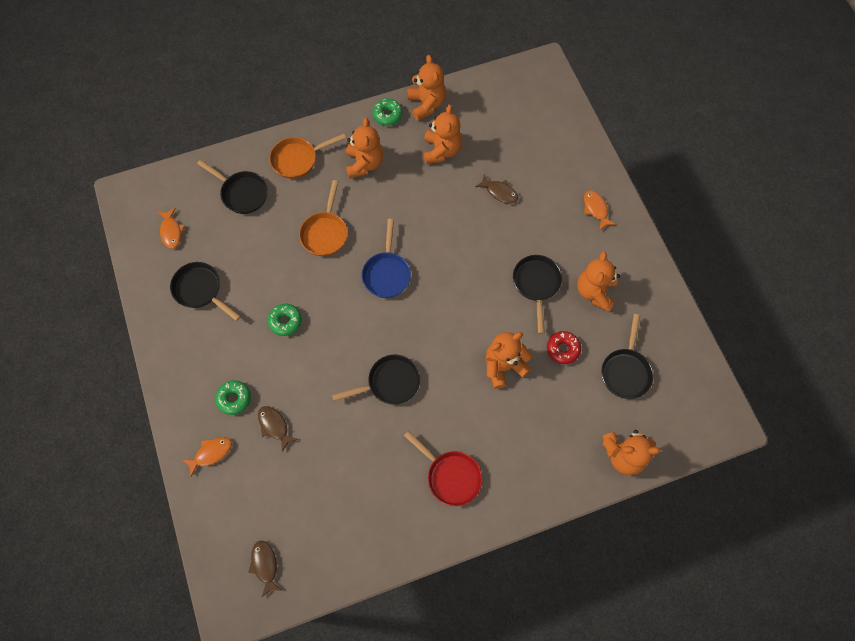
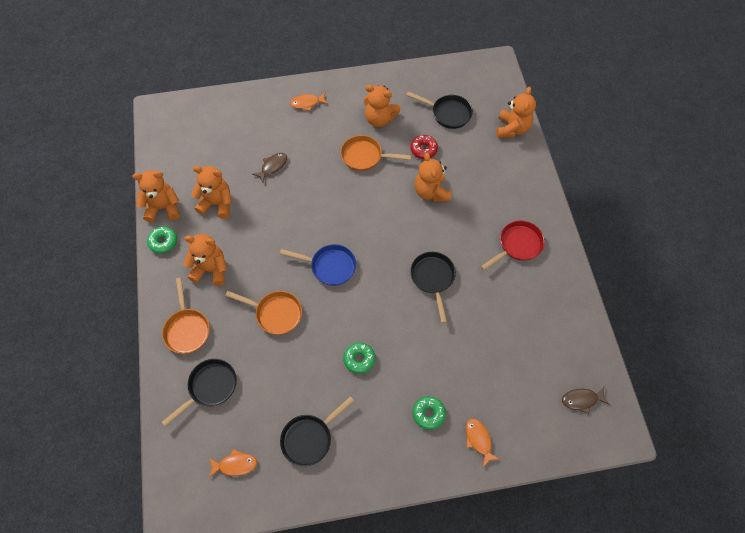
camera: 80 degrees left, 5 degrees down
(274, 426) = (459, 379): brown fish -> none
(536, 285) = (365, 156): black pan -> orange pan

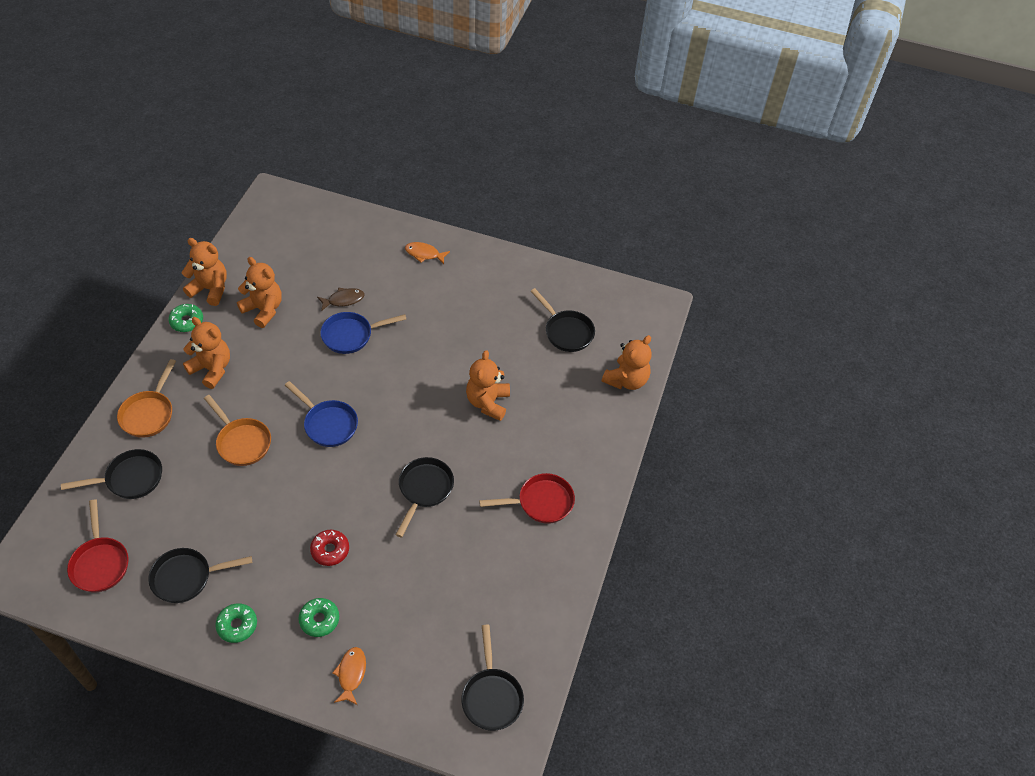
camera: 25 degrees right, 10 degrees down
(235, 464) = (100, 563): orange fish -> red pan
(298, 191) = (351, 335): none -> blue pan
(359, 359) = (290, 529): green donut -> green donut (237, 625)
(365, 156) = (444, 334): orange pan -> none
(379, 119) = (488, 304): orange teddy bear -> none
(423, 149) = (512, 356): red donut -> red donut (330, 550)
(582, 400) = (491, 696): brown fish -> black pan

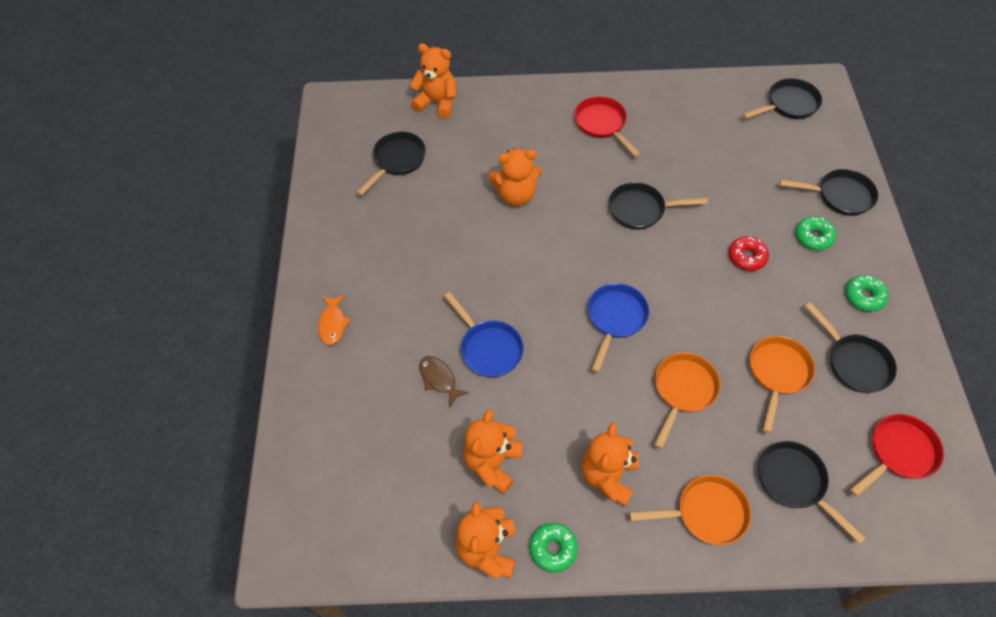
camera: 105 degrees left, 5 degrees up
(214, 514) = (777, 374): none -> orange pan
(351, 674) = (839, 196): orange fish -> black pan

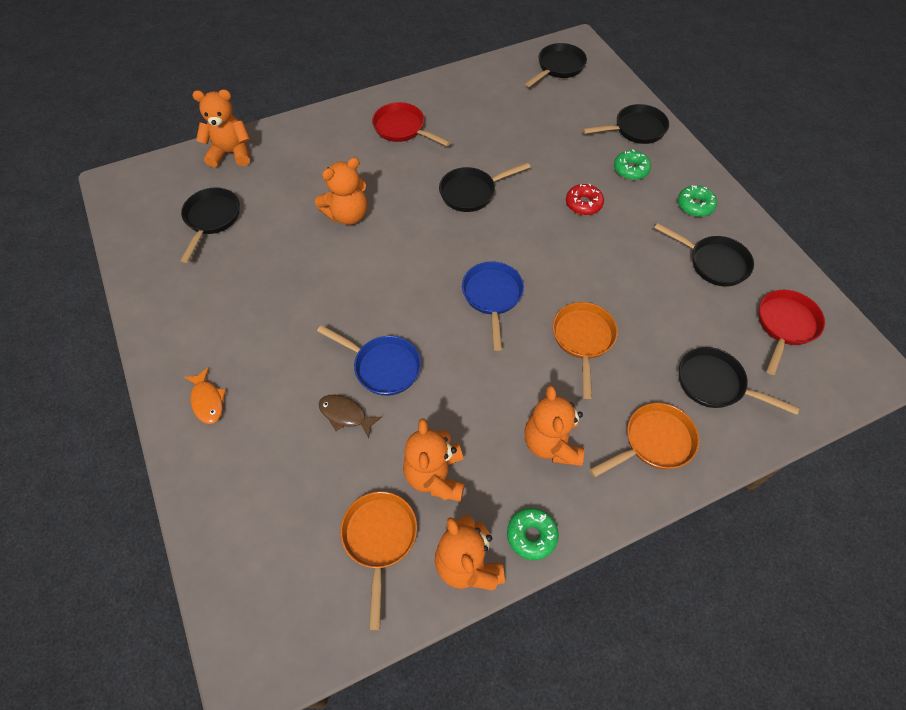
camera: 25 degrees left, 0 degrees up
(777, 374) = (656, 295): orange pan -> orange pan (379, 539)

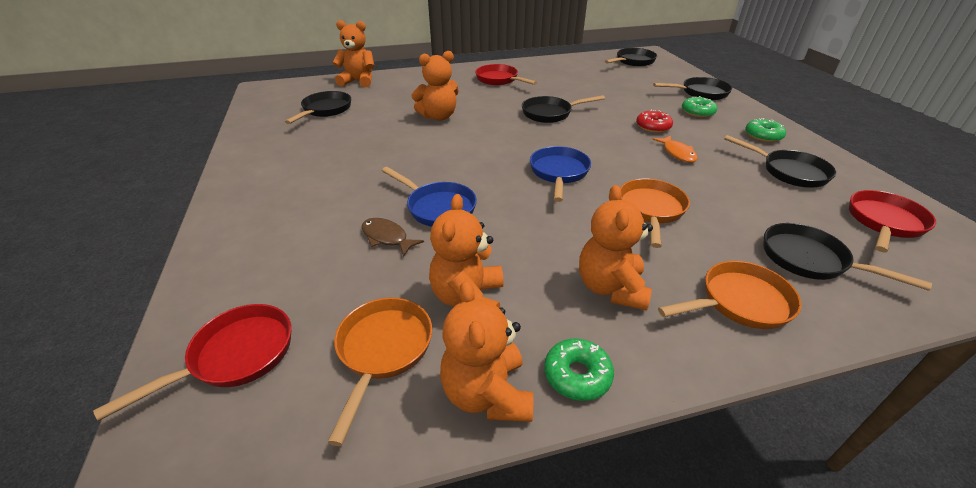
camera: 10 degrees right, 20 degrees down
(207, 401) = (257, 212): orange fish -> orange fish (677, 153)
(264, 565) = (235, 356): none -> red pan

